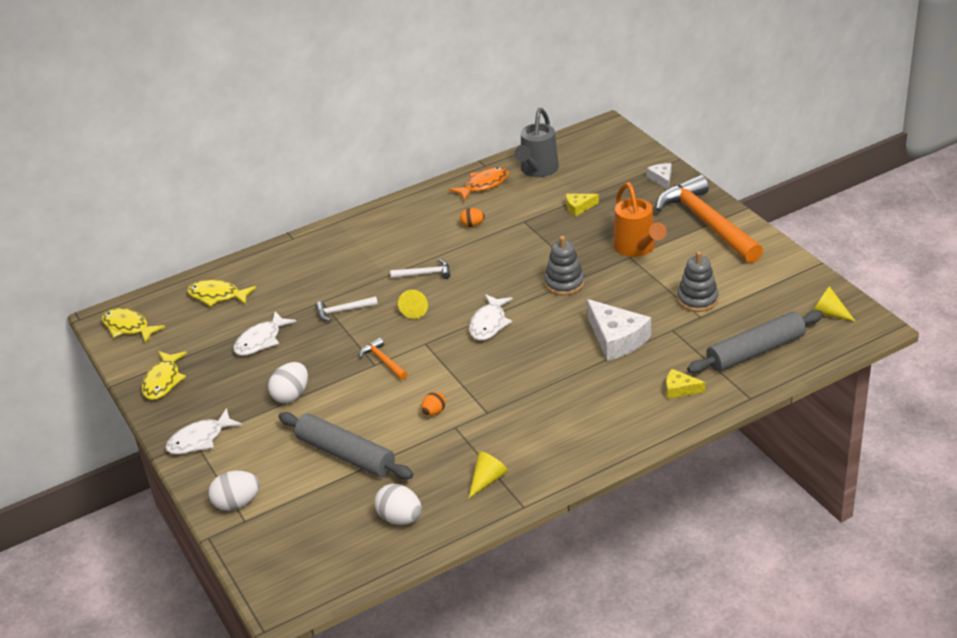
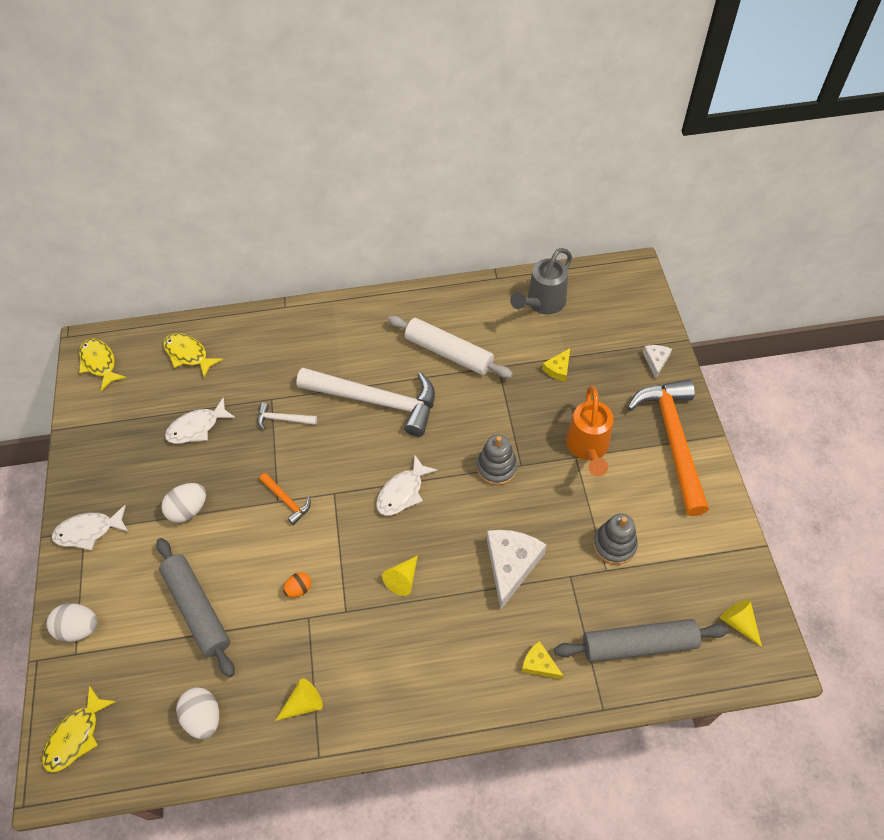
camera: 20 degrees right, 20 degrees up
(163, 381) = (95, 443): yellow fish -> yellow fish (76, 736)
(383, 361) = (287, 500): orange hammer -> orange hammer turned 150 degrees clockwise
(416, 309) = (347, 444): yellow cone -> yellow cone (403, 579)
(425, 274) = (376, 401): white hammer -> white hammer, size x2.36
(472, 225) = (449, 353): orange egg -> white rolling pin
(484, 185) = (483, 304): orange fish -> none
(579, 207) = (558, 369): yellow cheese -> yellow cheese turned 60 degrees counterclockwise
(616, 338) = (511, 565): white cheese -> white cheese turned 150 degrees counterclockwise

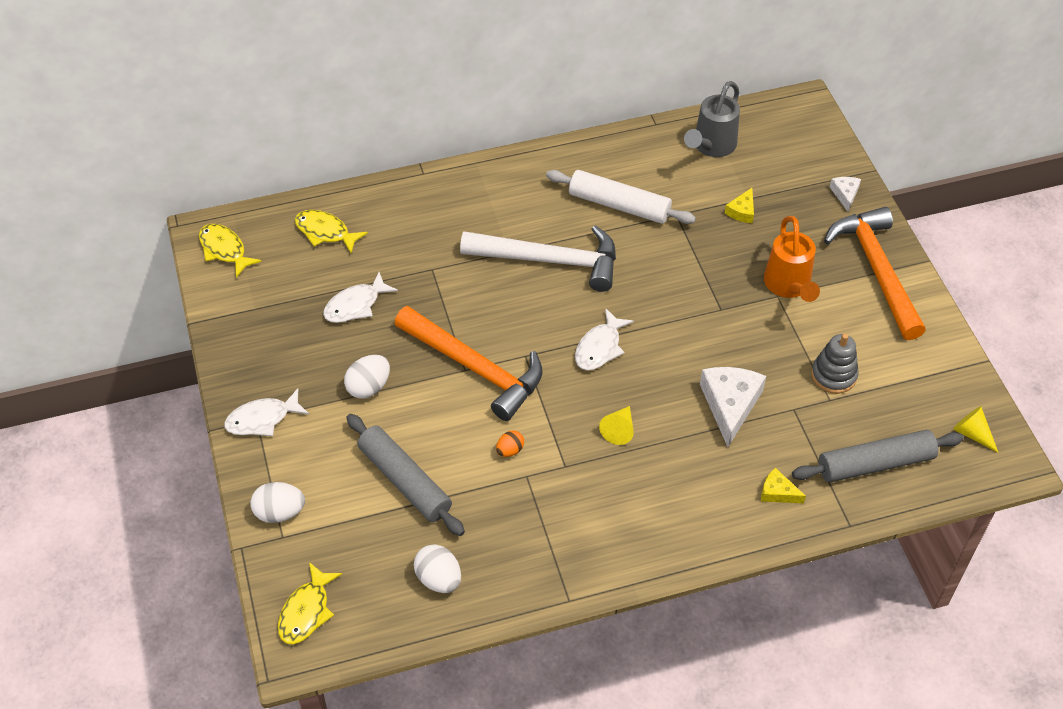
camera: 10 degrees left, 5 degrees down
(283, 419) = (450, 288): white hammer -> none
(287, 500) = (475, 368): orange hammer -> orange hammer, size x2.36
(303, 703) = (541, 555): yellow cone -> none
(496, 467) = (695, 314): grey stacking toy -> none

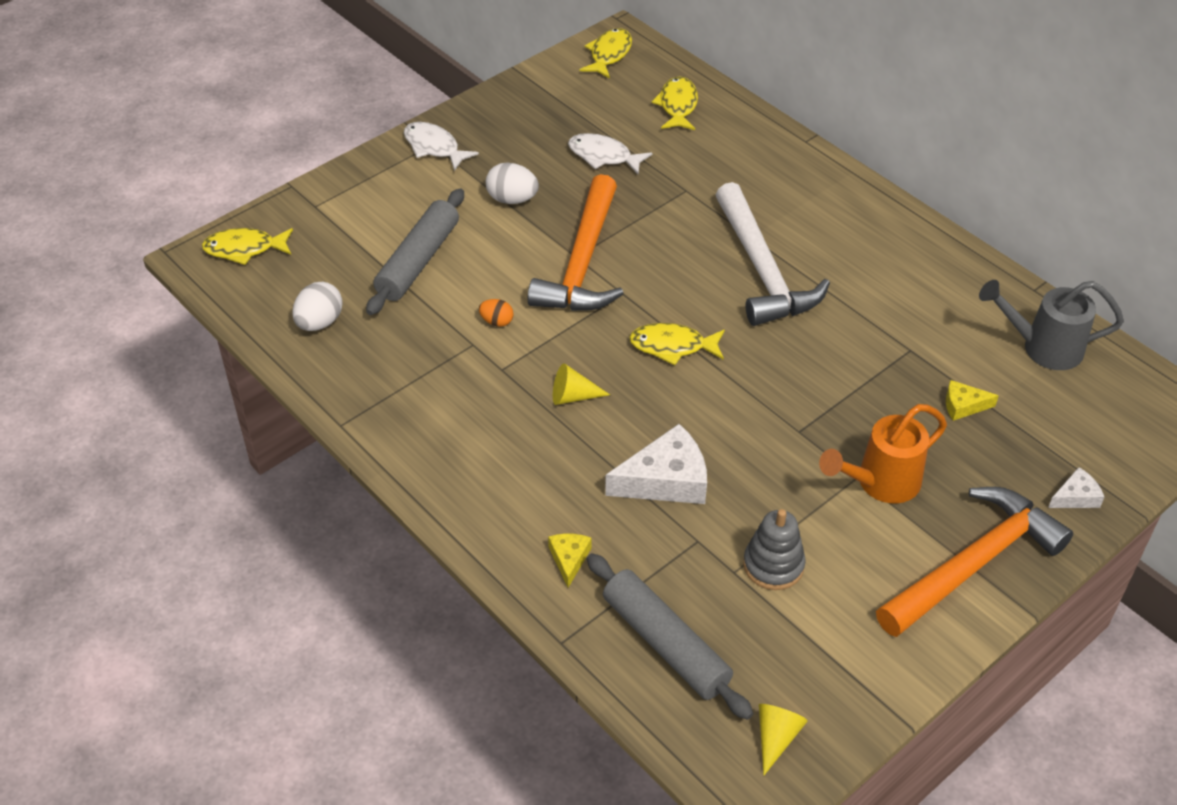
camera: 65 degrees right, 5 degrees down
(280, 512) = (340, 195): white egg -> none
(600, 347) = (672, 346): white fish -> yellow fish
(619, 205) = (884, 298): white rolling pin -> none

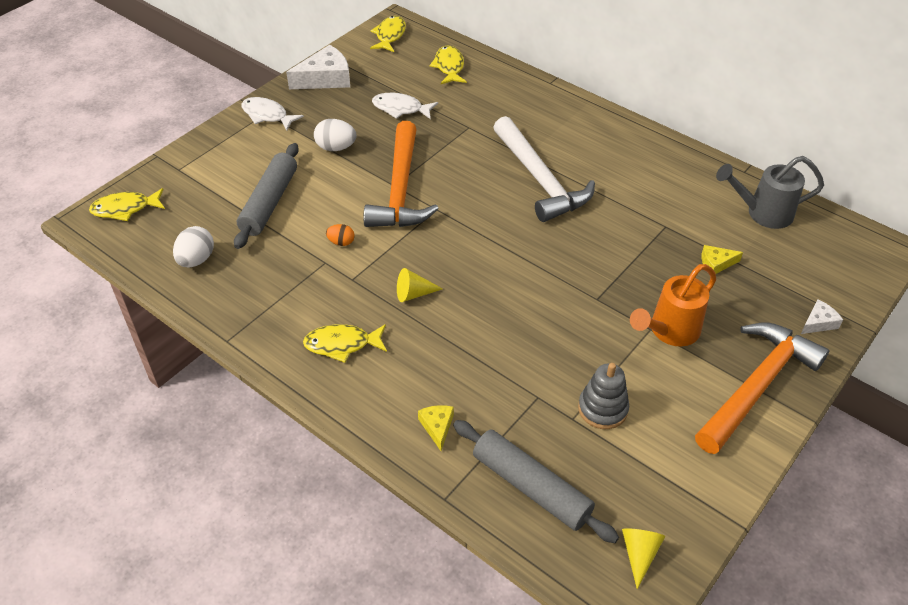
camera: 10 degrees left, 0 degrees up
(665, 480) = (501, 351): white cheese -> white cheese (325, 78)
(672, 346) = (484, 245): yellow fish -> yellow fish (342, 344)

